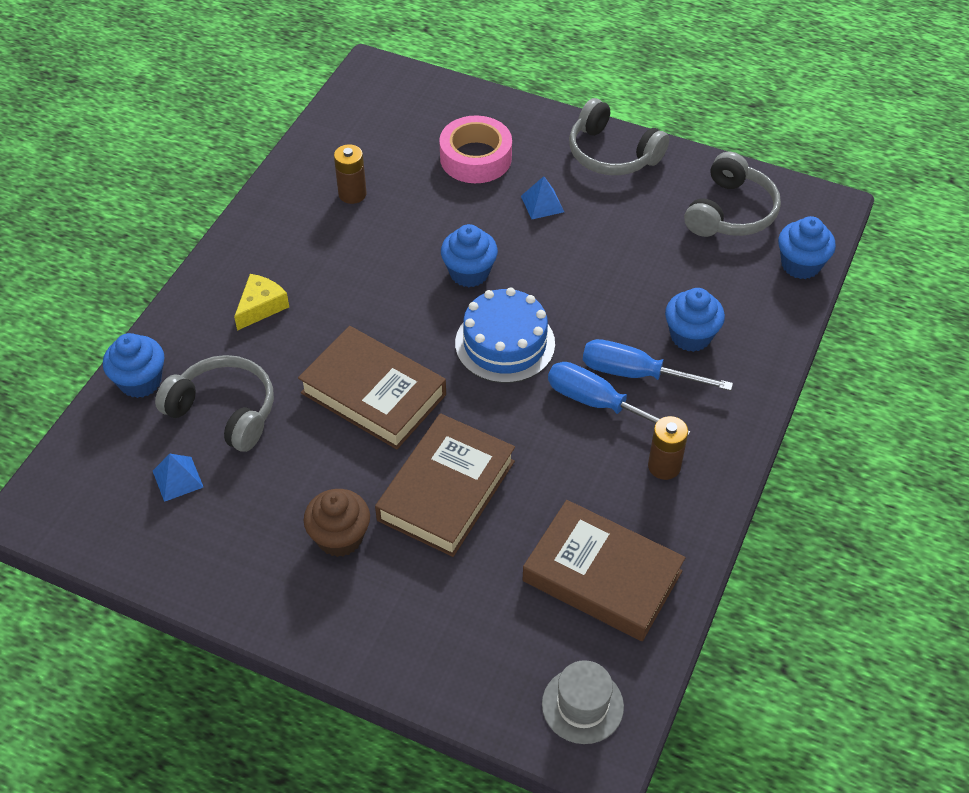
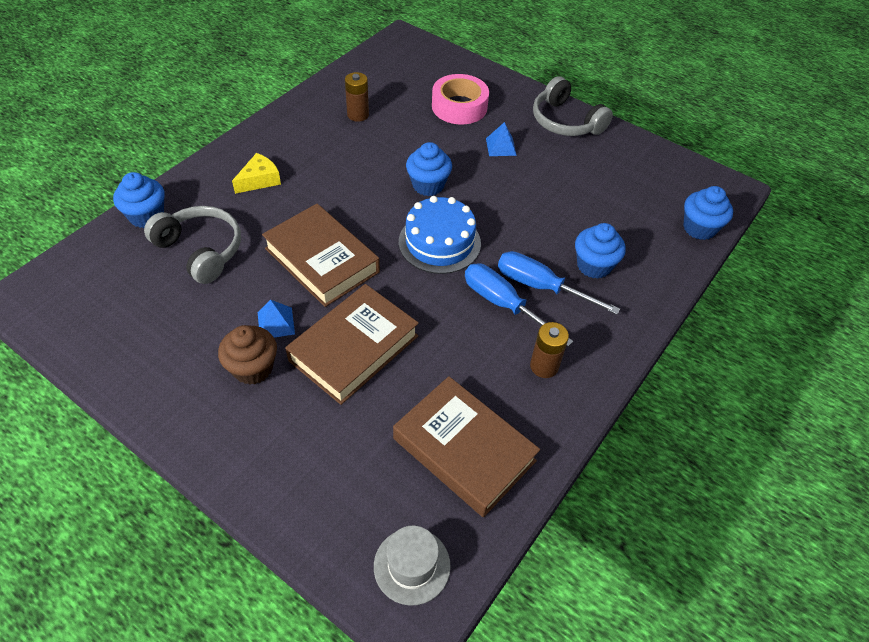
camera: 10 degrees right, 0 degrees up
(177, 479) = (143, 294): blue pyramid -> blue pyramid (276, 323)
(731, 212) = (650, 179): grey headphones -> none

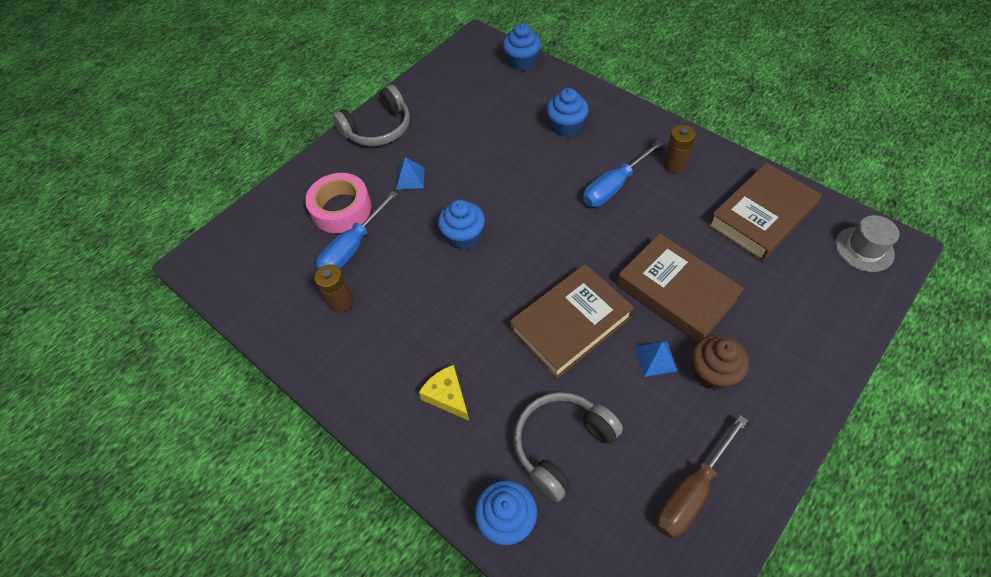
camera: 80 degrees left, 5 degrees up
(137, 337) = (691, 491): none -> brown screwdriver
(439, 242) = (542, 229): blue cake -> none
(540, 286) = (592, 161): blue screwdriver -> blue screwdriver (352, 248)

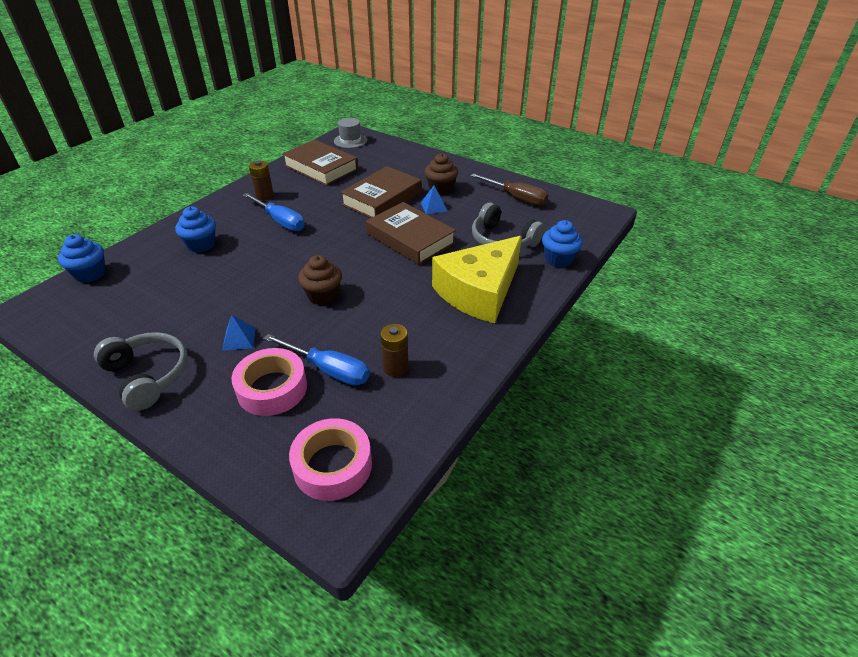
camera: 100 degrees left, 15 degrees down
(247, 256) = (333, 465): none -> pink tape
(447, 396) = (479, 291): yellow cheese -> yellow cheese, size x2.35
(463, 237) = (323, 296): blue cupcake -> brown cupcake

